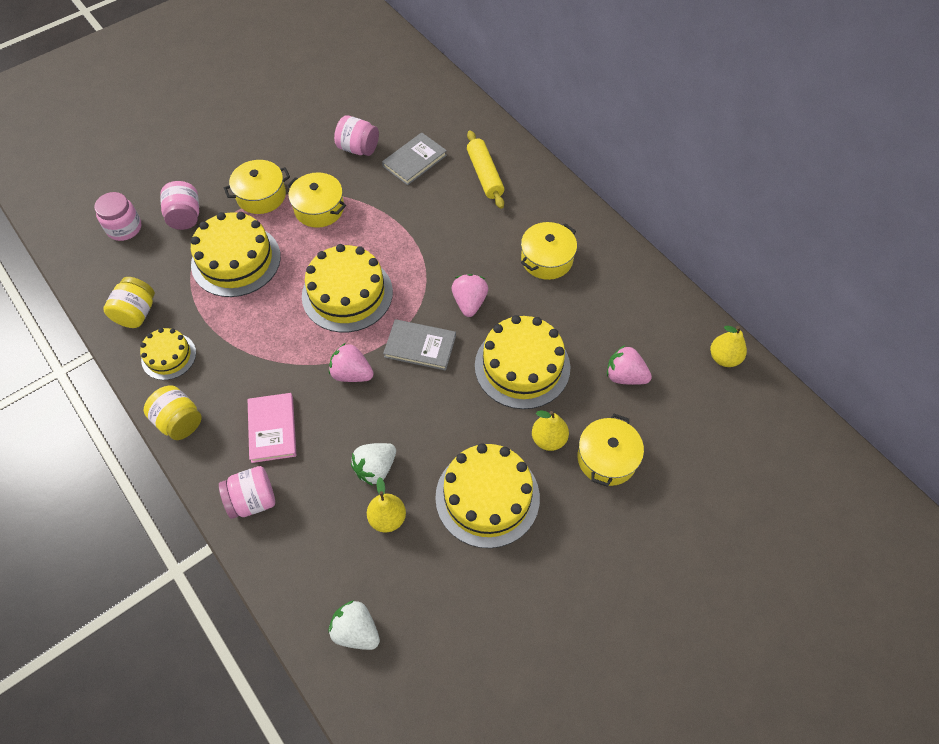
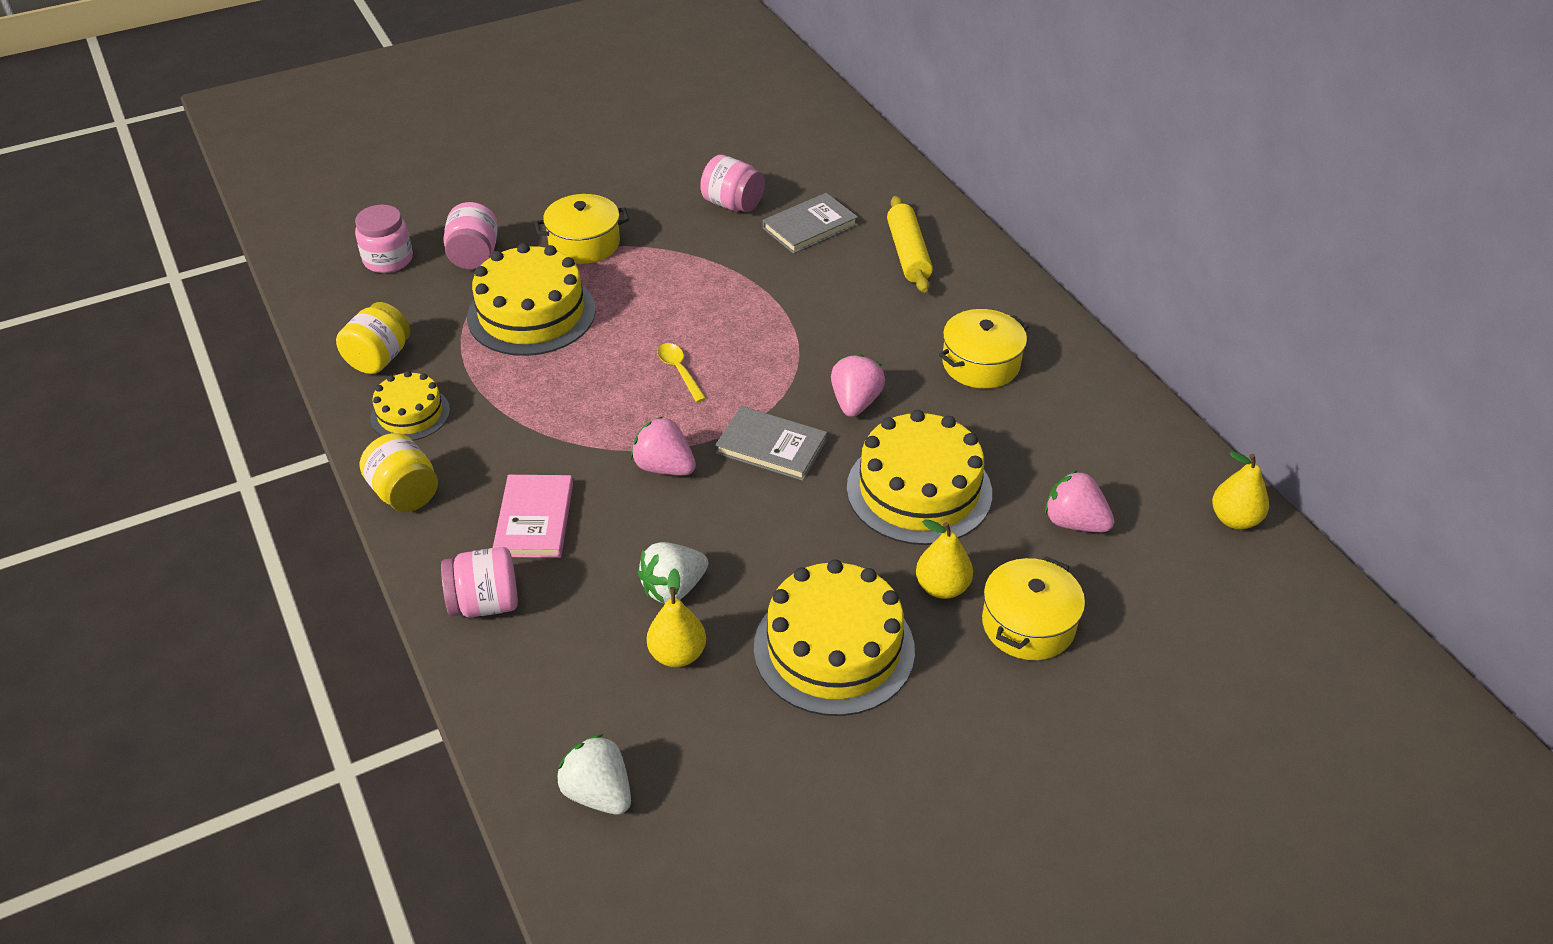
camera: 10 degrees right, 15 degrees down
(319, 209) = (662, 267): yellow pot -> none
(347, 294) = (679, 371): yellow cake -> yellow spoon

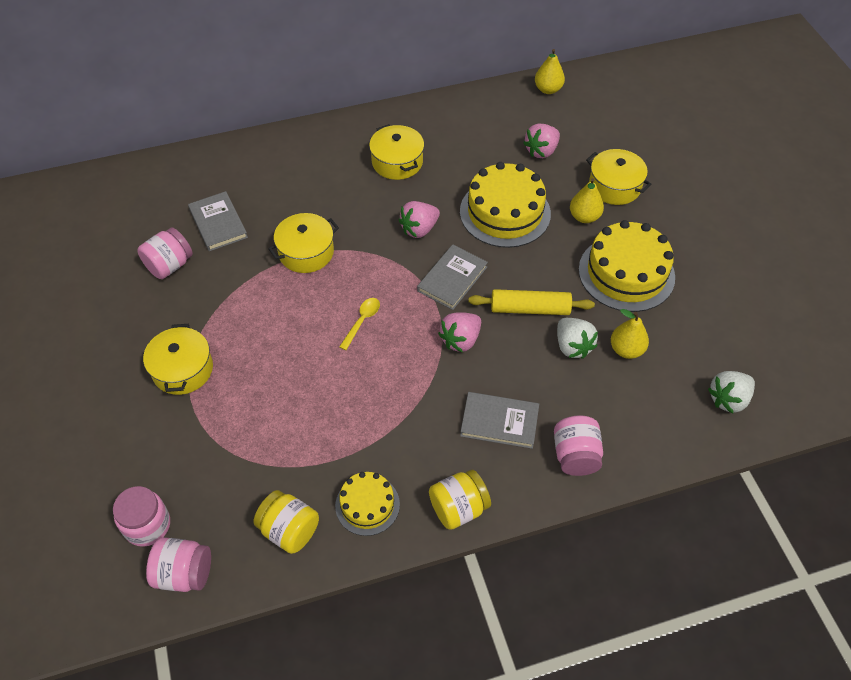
camera: 80 degrees left, 10 degrees up
(474, 256) = (169, 453): pink jar -> pink jar (184, 573)
(531, 313) = (264, 413): yellow cake -> none
(535, 519) = (499, 421): pink book -> grey book
(679, 371) = (362, 321): yellow spoon -> yellow spoon turned 135 degrees clockwise
(782, 305) = (306, 252): none -> yellow pot
(855, 402) = (419, 229): pink strawberry -> pink strawberry turned 60 degrees counterclockwise
(908, 253) = (271, 175): yellow rolling pin -> yellow rolling pin (530, 309)

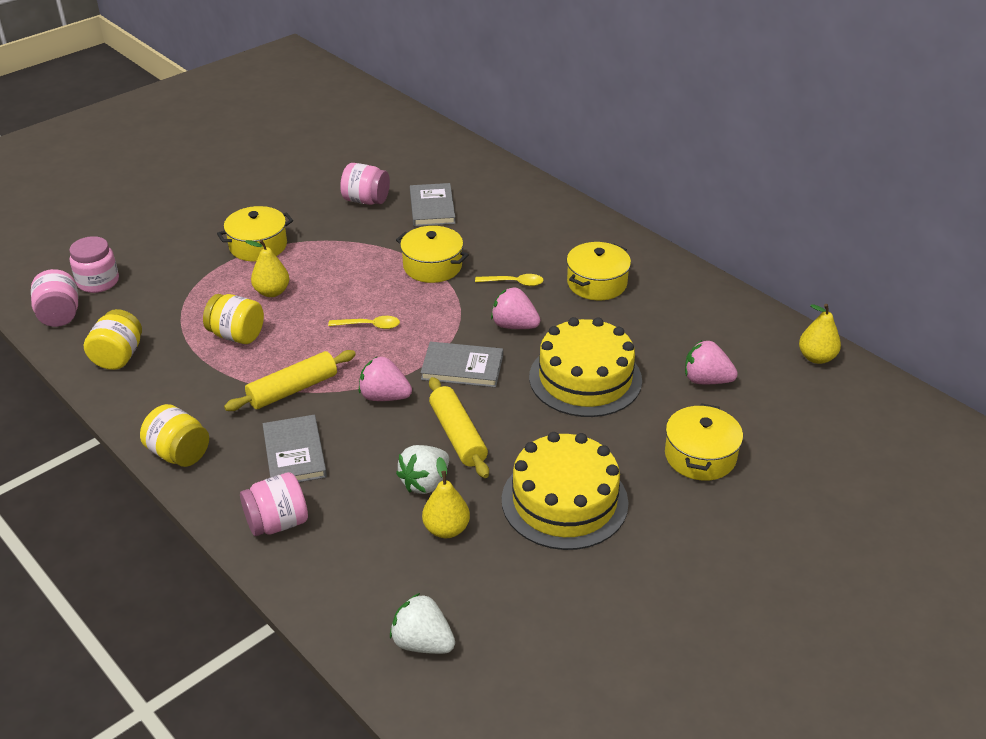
camera: 65 degrees right, 15 degrees down
(218, 223) = (432, 208): grey book -> grey book turned 45 degrees counterclockwise
(316, 423) = (237, 335): none -> yellow jar
(364, 209) = (514, 283): none -> yellow spoon
(367, 505) = (161, 394): yellow cake -> none
(417, 401) = (292, 389): none -> yellow rolling pin
(584, 217) = (628, 442): yellow pear -> yellow pear (272, 292)

